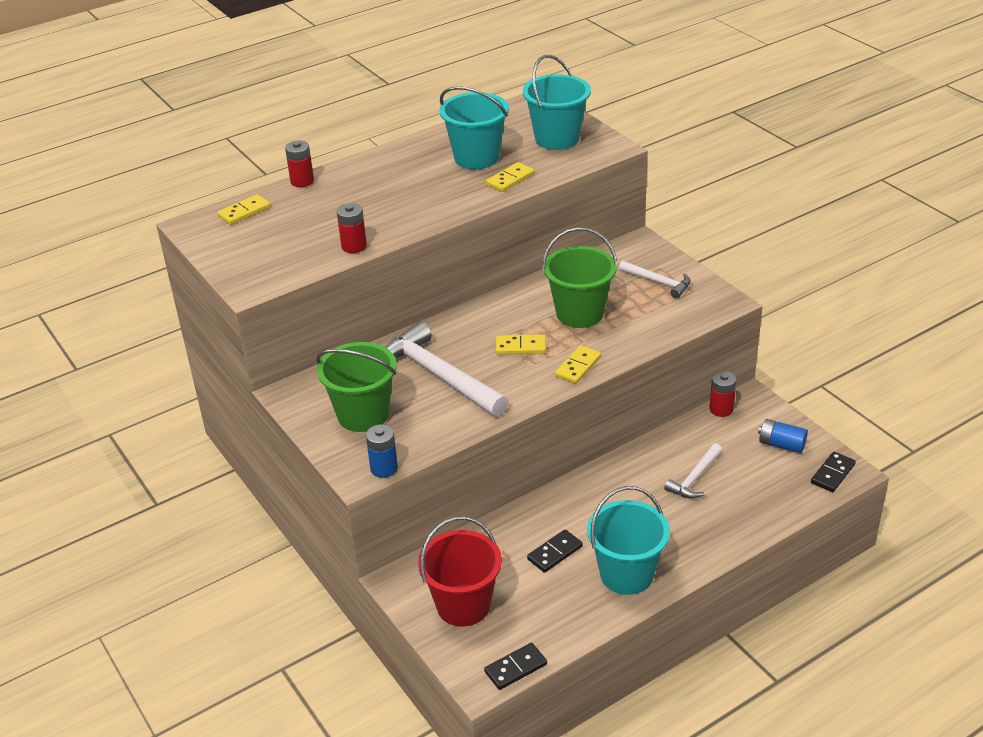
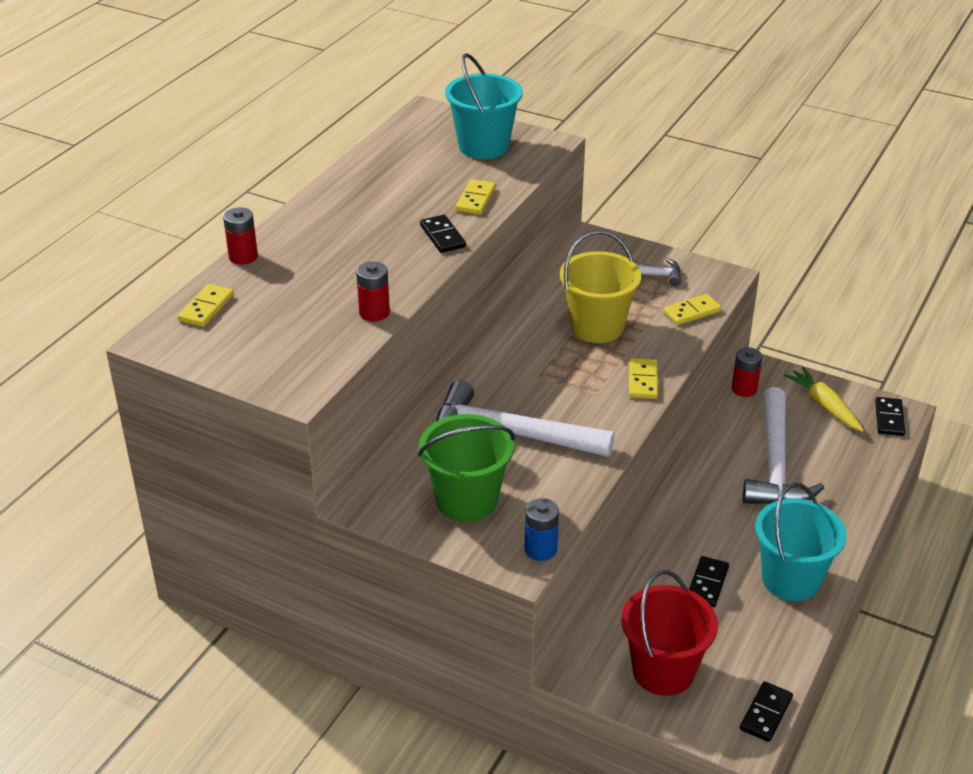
camera: 30 degrees left, 0 degrees up
(457, 202) = (442, 236): none -> black domino
(476, 157) = (417, 185): turquoise bucket -> none
(520, 347) = (568, 378): yellow domino -> yellow domino (691, 312)
(579, 313) = (597, 327): green bucket -> yellow bucket
(694, 478) = (775, 464): white hammer -> white hammer, size x1.90
(781, 445) = (824, 406): blue battery -> yellow carrot

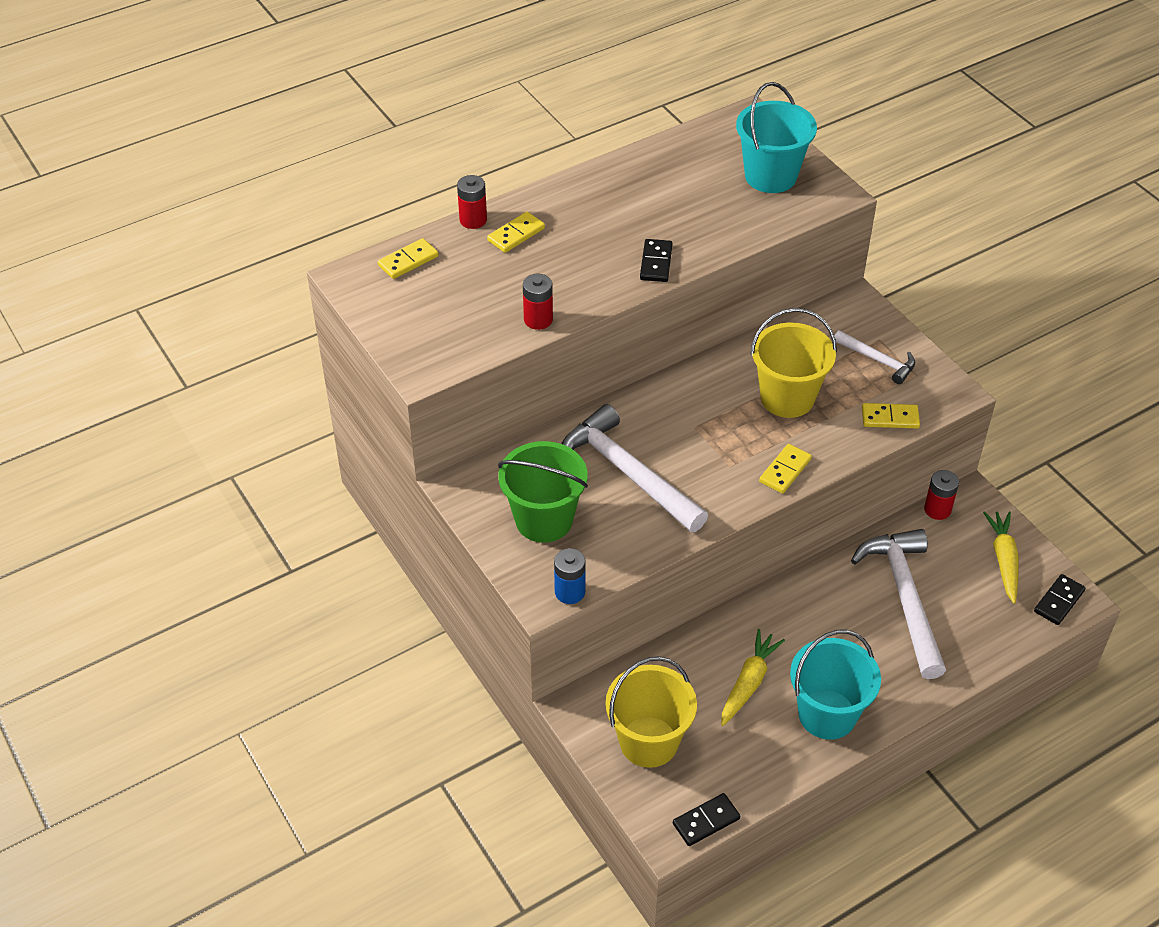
camera: 30 degrees right, 10 degrees up
(475, 199) = (716, 233): yellow domino -> yellow domino (516, 234)
(663, 671) = (648, 742): red bucket -> yellow bucket
(707, 583) = (748, 683): black domino -> yellow carrot
(775, 464) = (905, 597): white hammer -> white hammer turned 135 degrees clockwise

